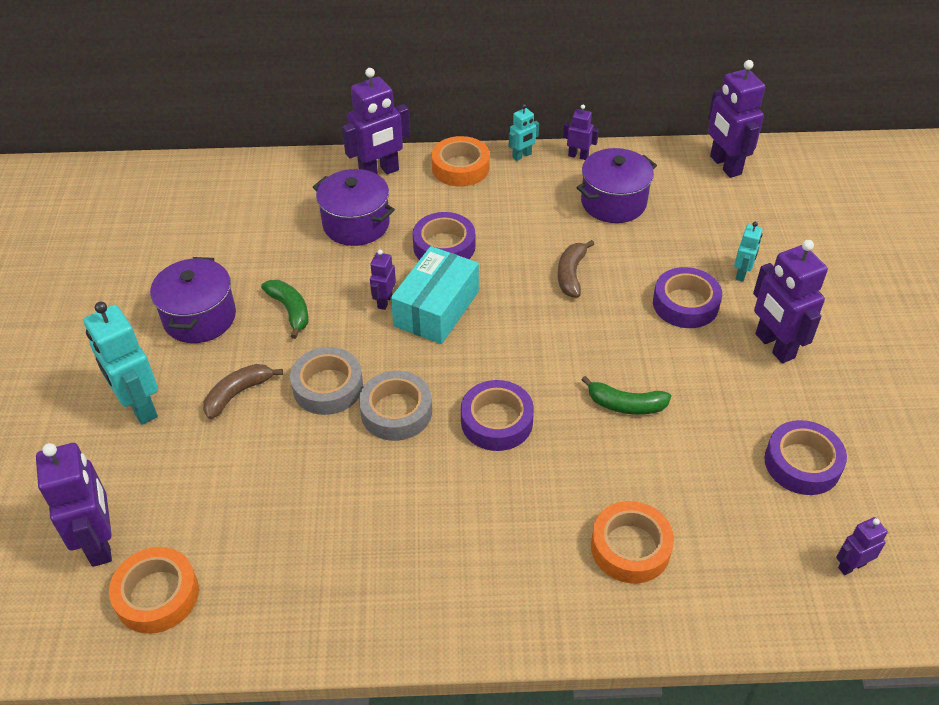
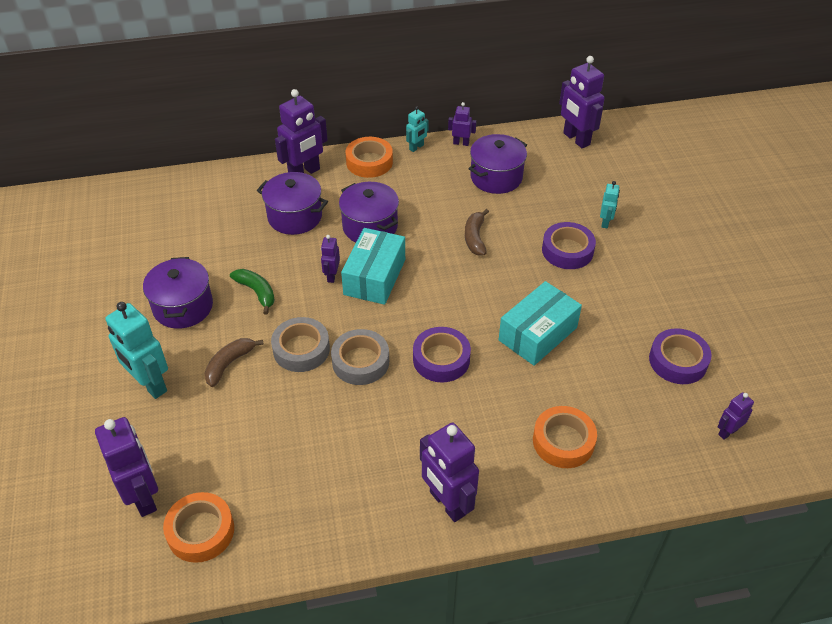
camera: 10 degrees left, 0 degrees up
(444, 246) = (370, 227): purple tape -> purple pot
(626, 405) = (538, 334): green banana -> turquoise box
(774, 346) = (640, 275): purple robot -> purple robot (447, 503)

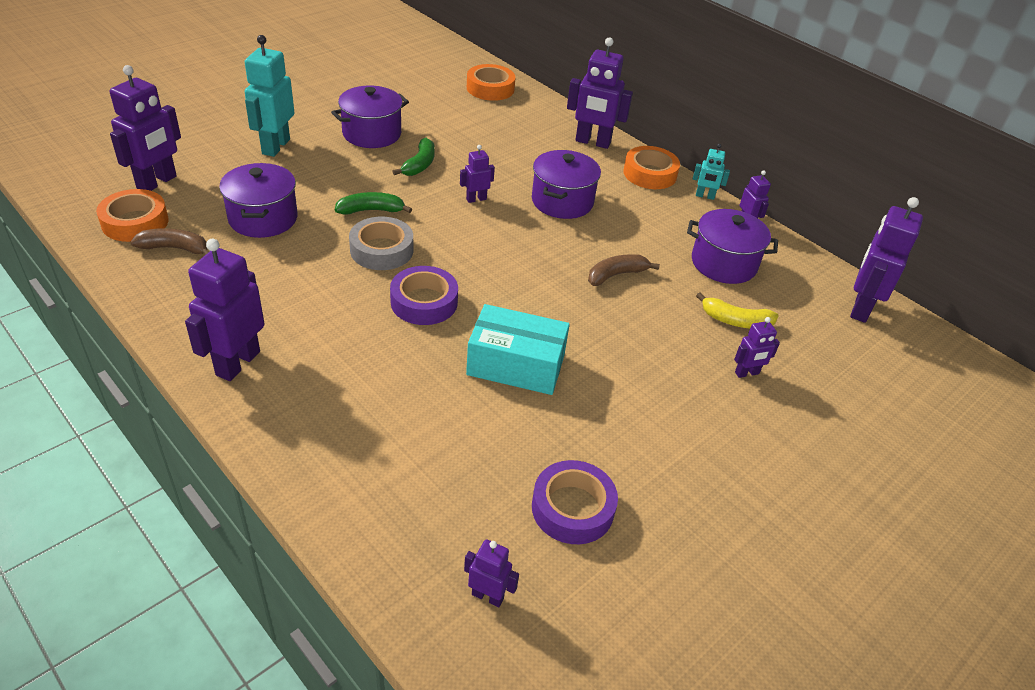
camera: 55 degrees right, 5 degrees down
(229, 364) = (325, 177): brown banana -> brown banana (175, 248)
(295, 216) = (531, 155): purple pot -> purple pot (263, 218)
(301, 349) = (371, 210): grey tape -> green banana
(374, 277) = (498, 225): turquoise box -> none
(555, 202) = (735, 321): none -> yellow banana
(563, 441) = (372, 431): orange tape -> orange tape (490, 88)
(567, 250) = (667, 353): purple tape -> none
(605, 222) = (747, 373): turquoise robot -> purple robot

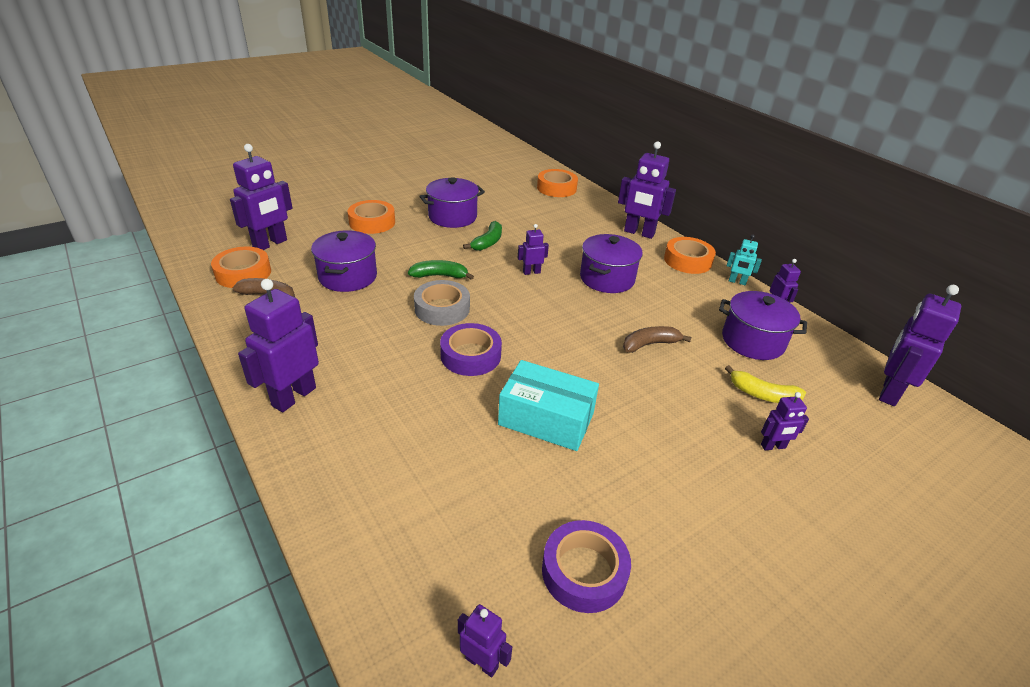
camera: 10 degrees right, 5 degrees down
(275, 146) = (372, 222): turquoise robot -> orange tape

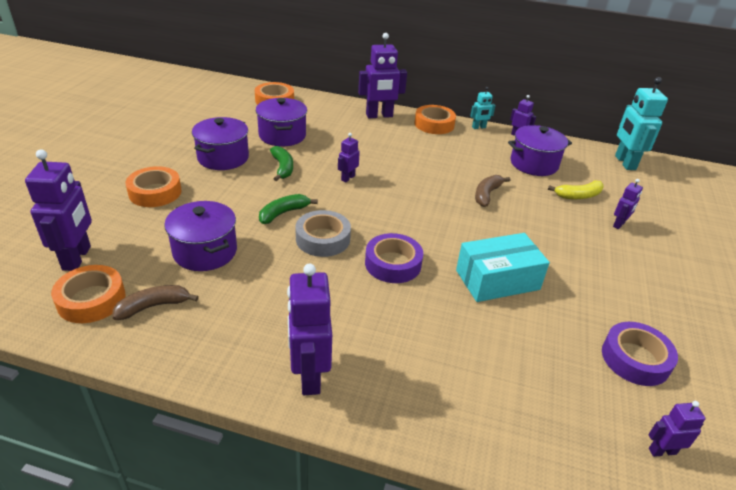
camera: 40 degrees left, 0 degrees up
(607, 278) = (403, 160): purple pot -> purple pot (282, 135)
(889, 392) = (624, 163): purple robot -> turquoise robot

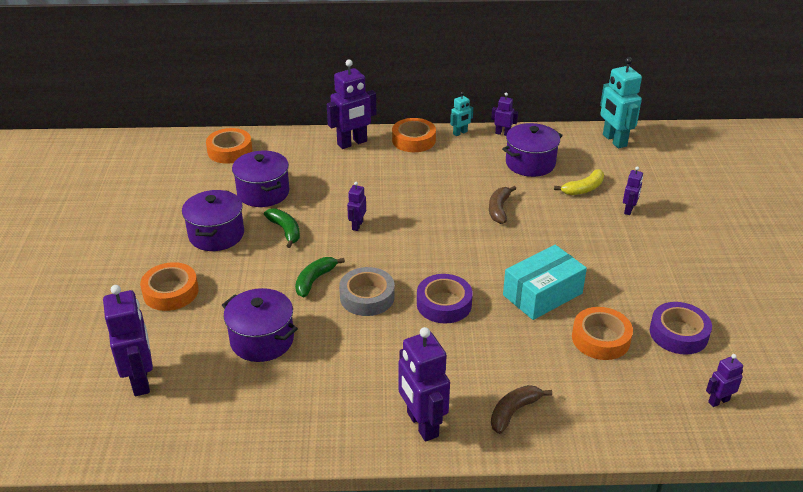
camera: 15 degrees left, 0 degrees up
(91, 300) = (184, 415): orange tape -> orange tape (600, 339)
(153, 306) = (247, 405): brown banana -> brown banana (513, 412)

